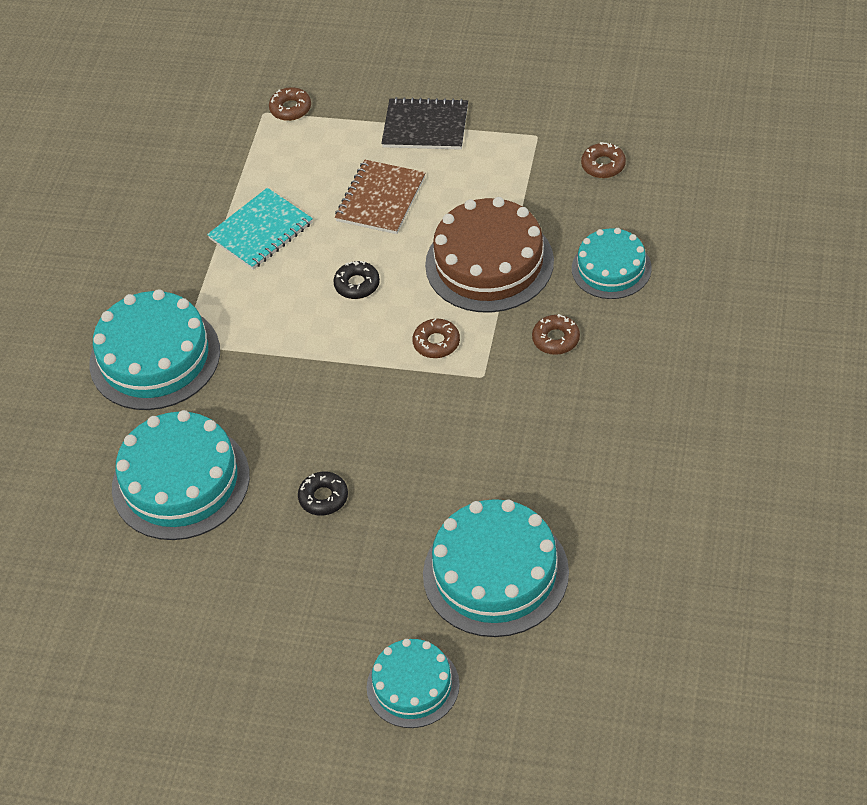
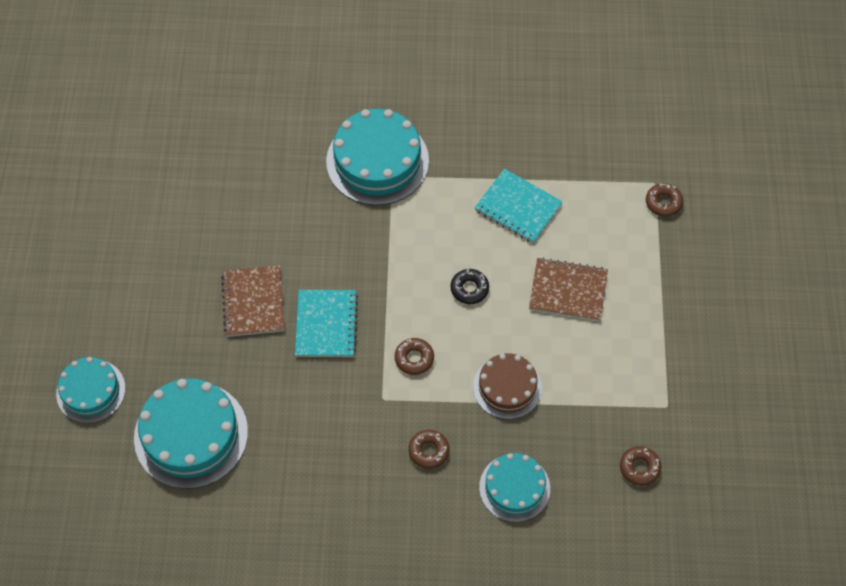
camera: 75 degrees right, 10 degrees up
(181, 481) = (262, 203): turquoise cake -> none
(323, 497) = (253, 302): black donut -> brown notebook
(372, 424) = (326, 324): none -> turquoise notebook
(425, 126) = (661, 312): black notebook -> none
(489, 263) = (507, 387): brown cake -> brown cake, size x0.61

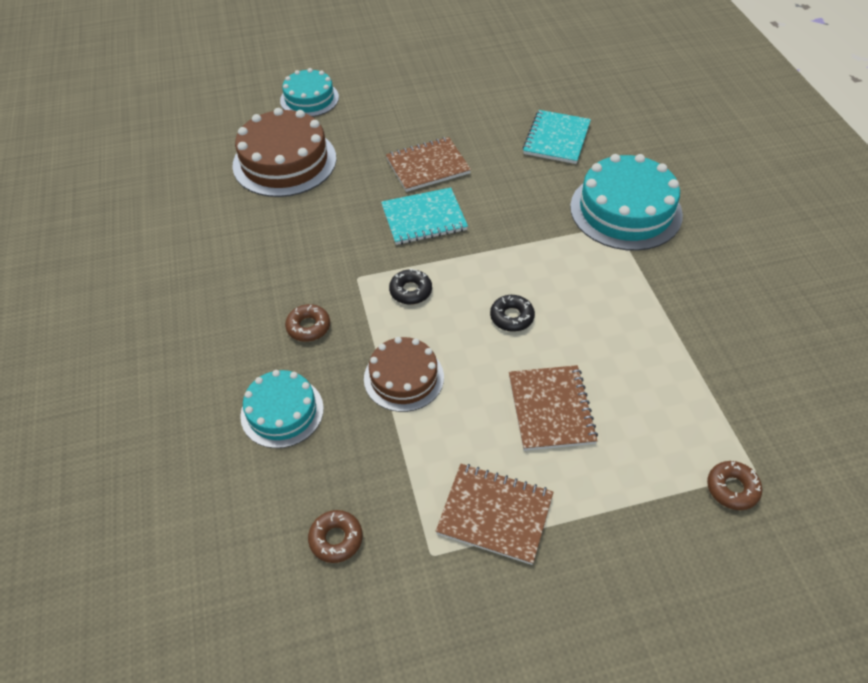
camera: 75 degrees right, 10 degrees down
(191, 434) = (284, 161): turquoise cake -> brown cake
(414, 358) = (410, 291): brown donut -> black donut
(518, 207) = (637, 337): turquoise notebook -> turquoise notebook (556, 139)
(646, 356) = (495, 514): none -> brown notebook

